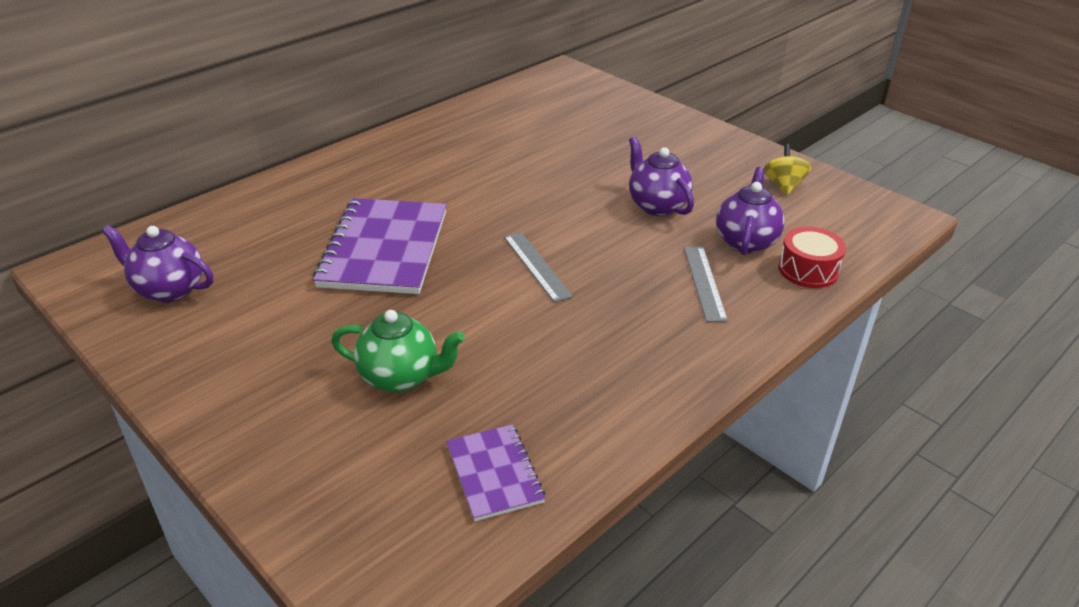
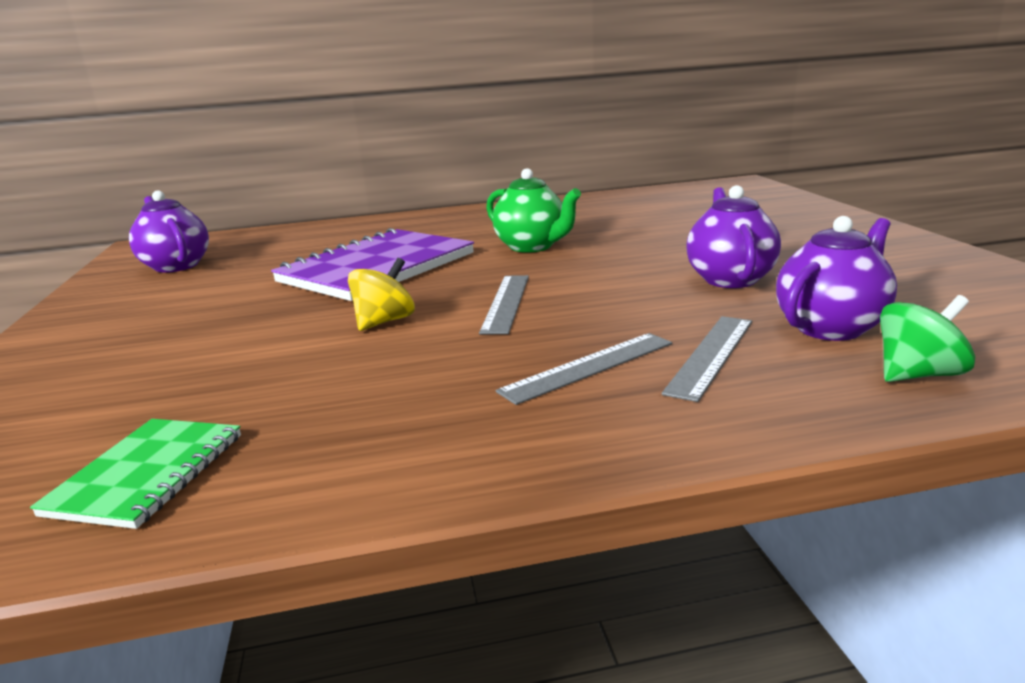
camera: 35 degrees right, 15 degrees down
(400, 377) = (224, 358): green teapot -> green teapot (532, 247)
(494, 474) = (147, 474): purple notebook -> green notebook
(649, 312) = (588, 367): none -> grey ruler
(783, 185) = (959, 285): yellow spinning top -> yellow spinning top (384, 322)
(808, 270) = (918, 375): red drum -> green spinning top

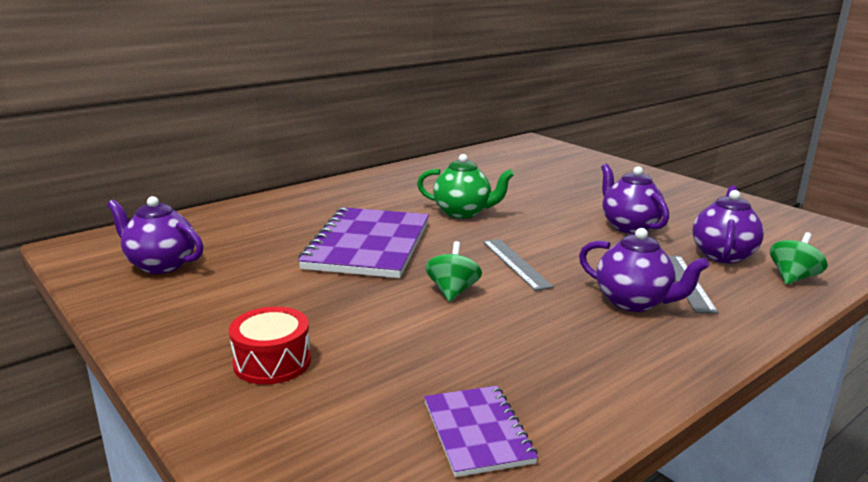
camera: 30 degrees left, 0 degrees up
(106, 359) = (272, 362): none -> red drum
(147, 474) = (477, 432): green notebook -> purple notebook
(384, 322) = (452, 291): yellow spinning top -> green spinning top
(588, 367) = (633, 302): grey ruler -> purple teapot

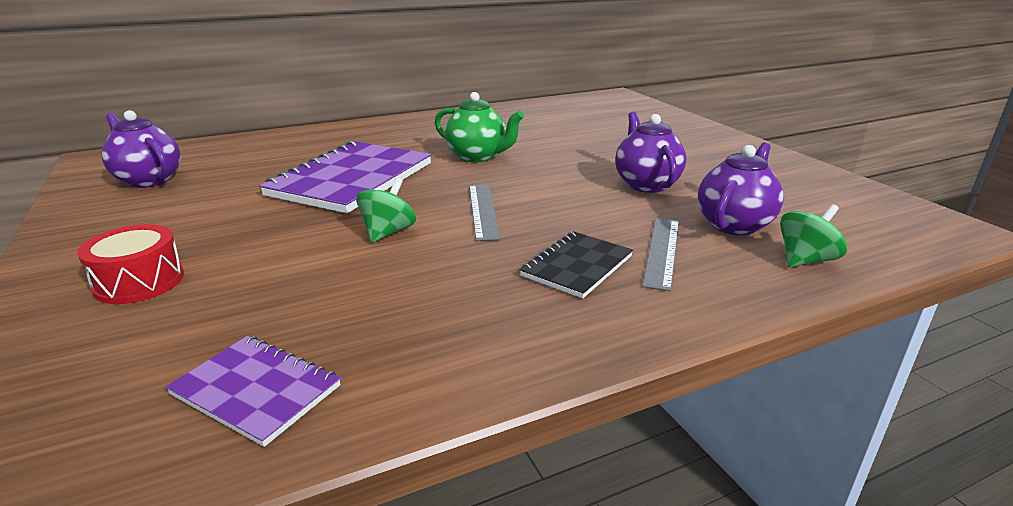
camera: 15 degrees right, 5 degrees up
(477, 432) = (256, 390): purple notebook -> purple notebook turned 60 degrees counterclockwise
(633, 302) = (577, 266): purple teapot -> black notebook

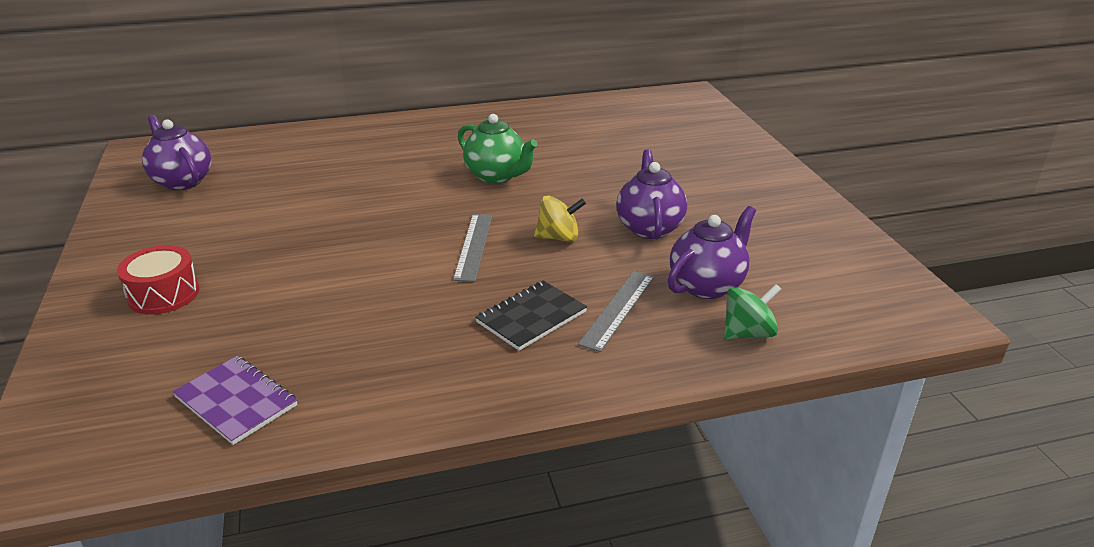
camera: 10 degrees right, 5 degrees up
(352, 179) = (365, 196): purple notebook -> none
(388, 232) = (378, 263): green spinning top -> none
(564, 198) = (558, 237): none -> yellow spinning top

